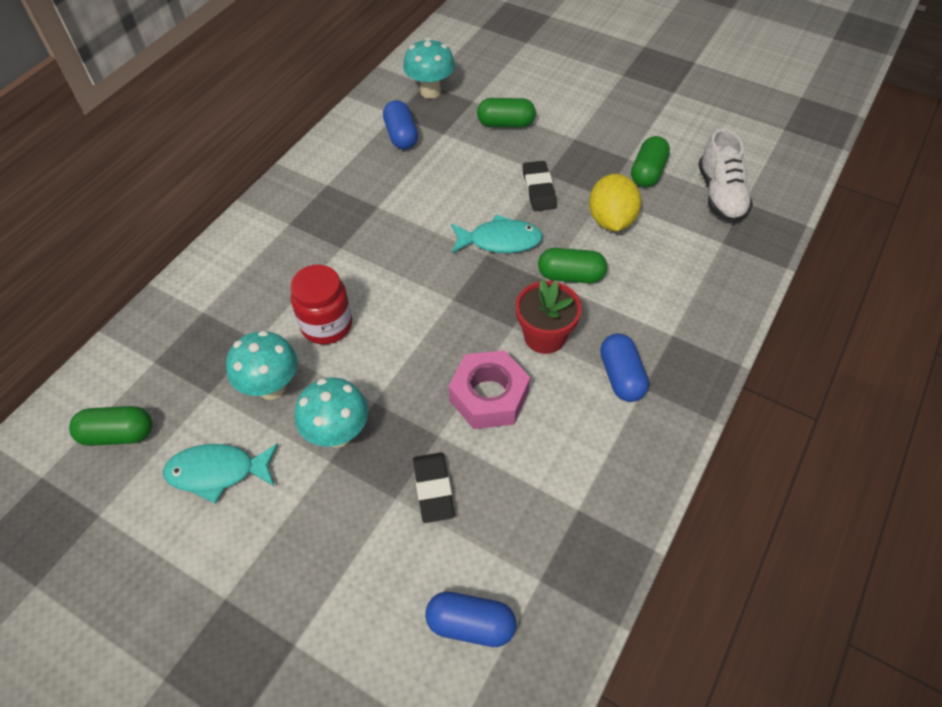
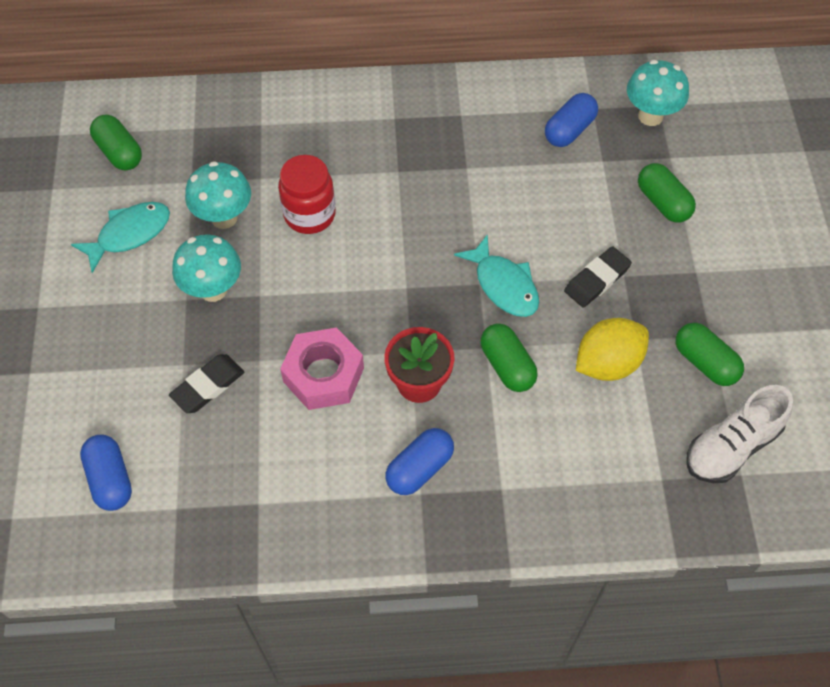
camera: 55 degrees right, 5 degrees up
(218, 472) = (129, 234): turquoise fish -> turquoise fish turned 90 degrees clockwise
(647, 172) = (705, 362): green capsule -> green capsule turned 60 degrees clockwise

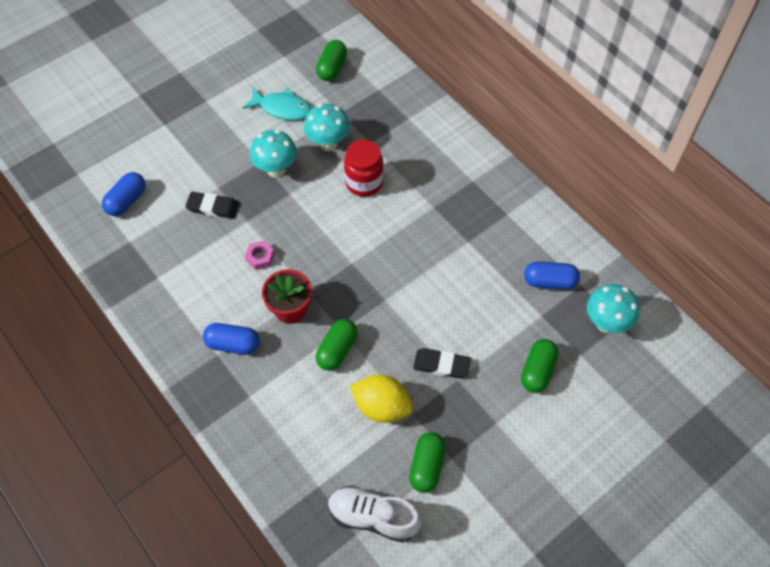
camera: 55 degrees right, 0 degrees up
(323, 375) = (260, 257): pink nut -> pink nut, size x0.51
(503, 285) = (395, 314): turquoise fish -> none

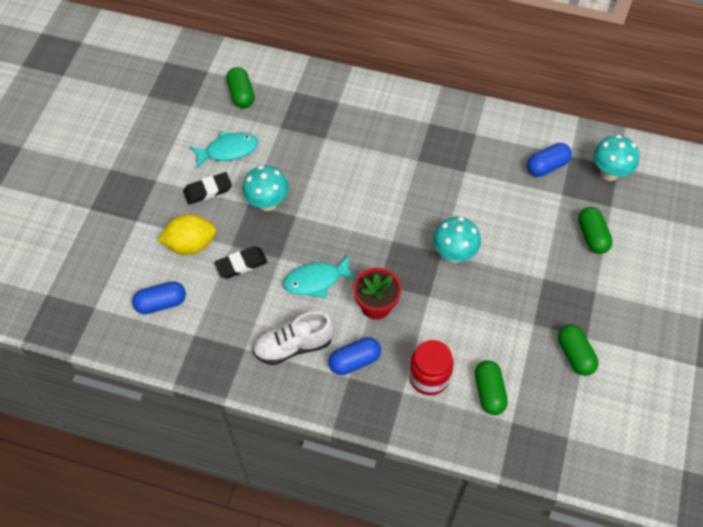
camera: 35 degrees left, 0 degrees up
(127, 201) = (161, 303): blue capsule -> blue capsule turned 75 degrees clockwise
(260, 257) = (316, 280): pink nut -> turquoise fish
(328, 143) = (292, 157): turquoise mushroom -> turquoise mushroom (454, 254)
(337, 350) = (438, 313): green capsule -> green capsule (489, 392)
(364, 182) = (347, 172): red jar -> red jar (429, 377)
(373, 517) = (569, 416): white shoe -> white shoe (293, 346)
(381, 406) = (507, 333): yellow lemon -> yellow lemon (191, 244)
(441, 365) = (523, 275): black eraser -> black eraser (208, 190)

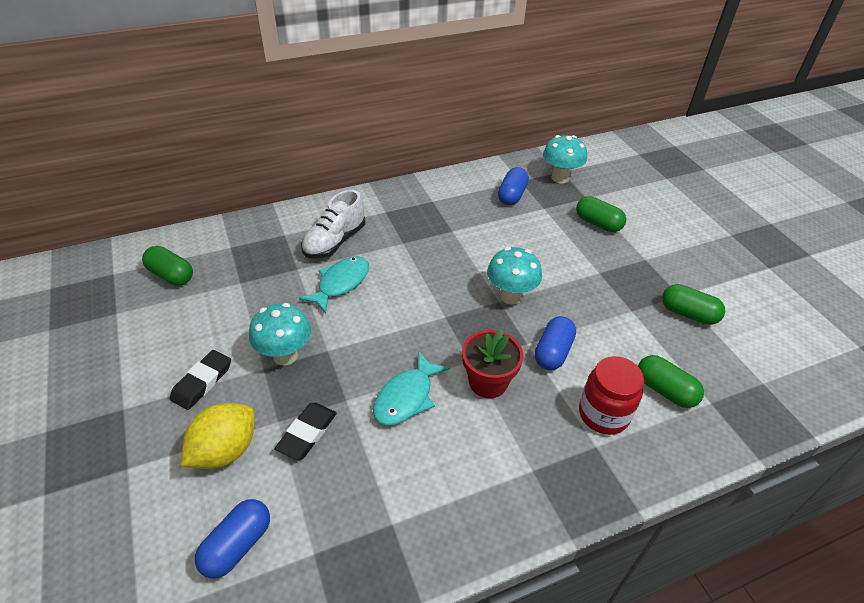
camera: 40 degrees left, 15 degrees down
(228, 150) = (197, 331): turquoise fish -> turquoise fish (341, 283)
(293, 346) = (444, 480): white shoe -> white shoe (335, 241)
(354, 361) = (521, 449): blue capsule -> blue capsule (553, 352)

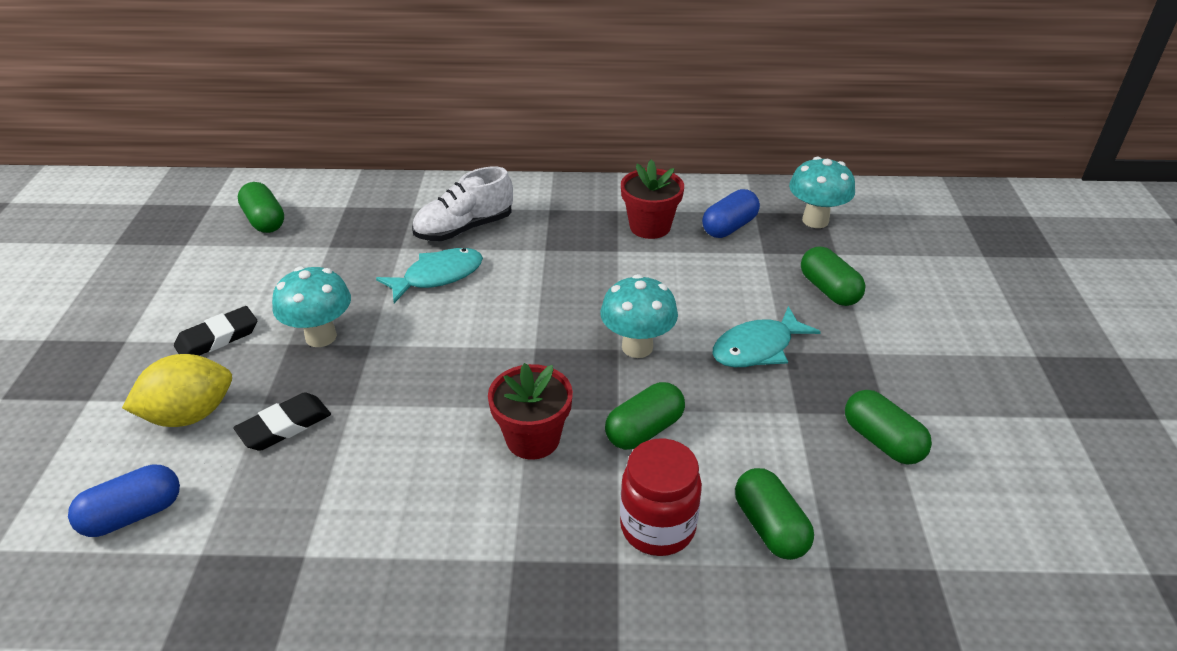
camera: 25 degrees right, 5 degrees down
(406, 397) = (422, 423): turquoise fish -> turquoise fish (757, 348)
(462, 208) = (650, 227): none -> red flower pot
(553, 352) = (644, 430): blue capsule -> green capsule

